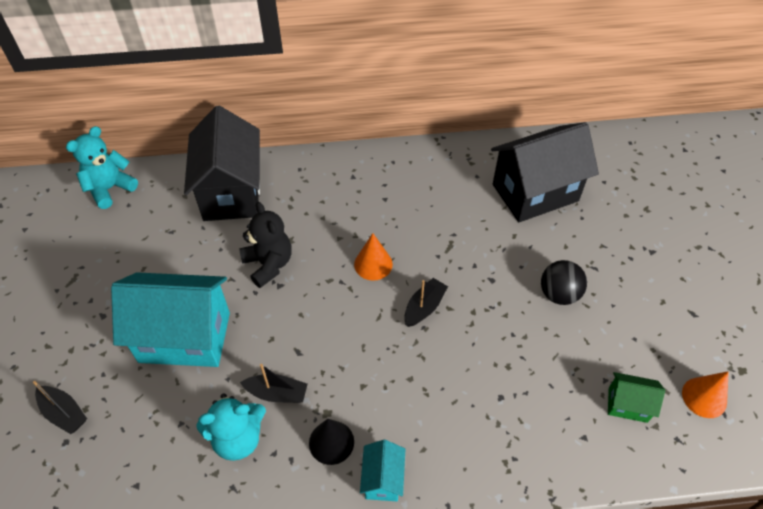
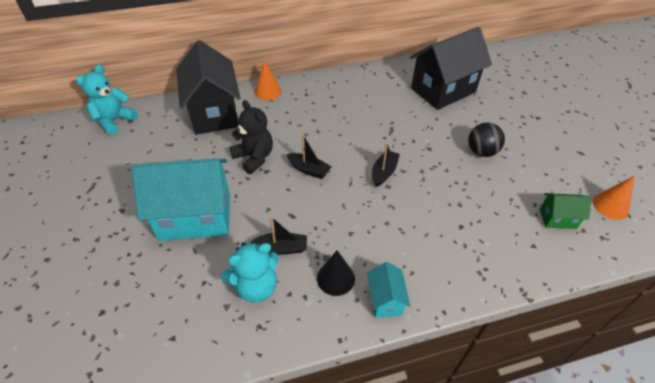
camera: 10 degrees left, 5 degrees down
(64, 413) = (97, 289): black boat -> black boat (309, 170)
(373, 264) = (336, 148): orange cone -> orange cone (268, 91)

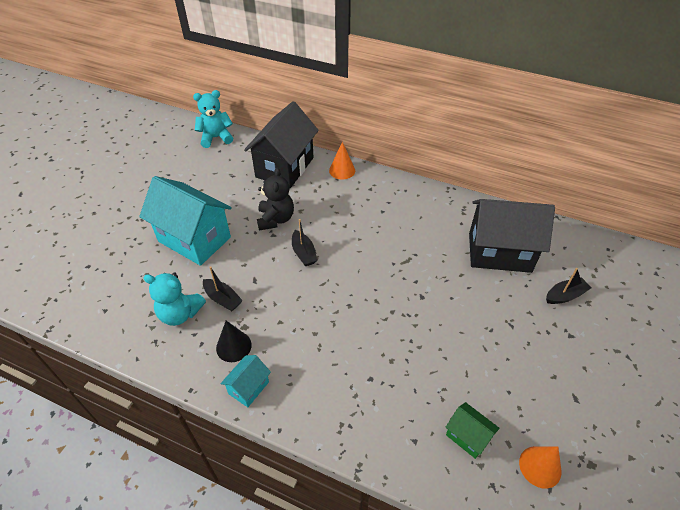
camera: 40 degrees right, 0 degrees up
(384, 172) = (359, 292): black boat -> black boat (565, 295)
(481, 152) = (467, 330): black ball -> none

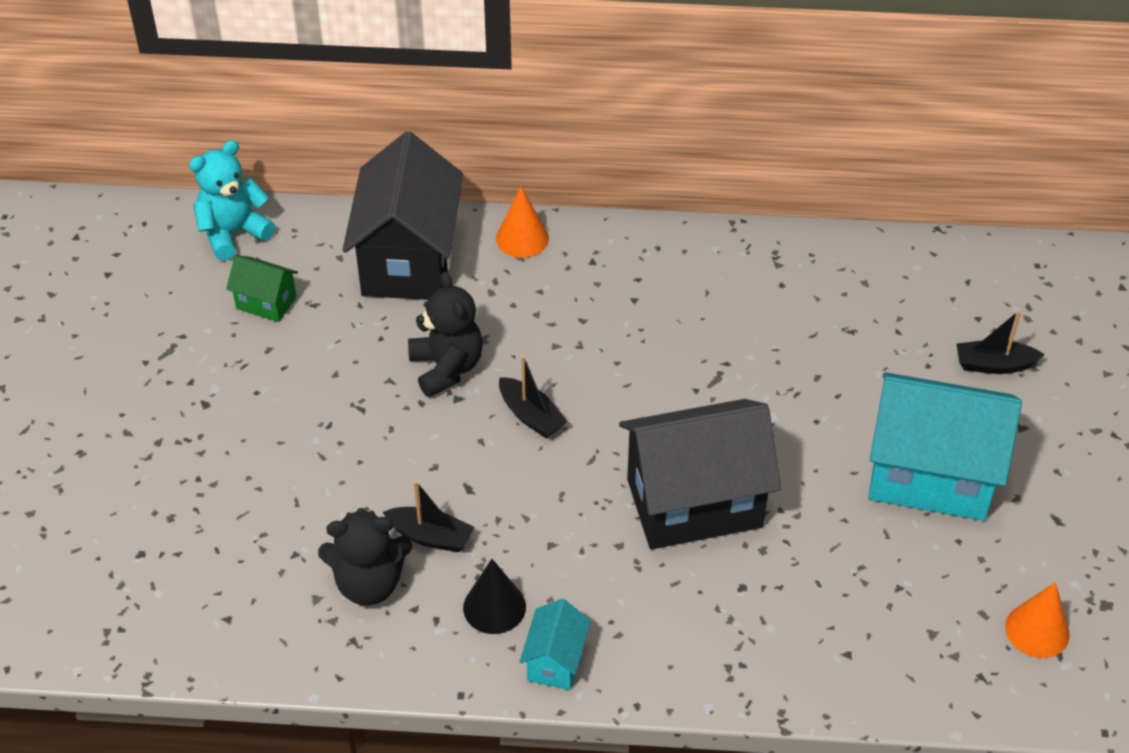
camera: 20 degrees left, 0 degrees up
(180, 313) = (369, 583): turquoise teddy bear -> black teddy bear
(194, 239) = (315, 447): turquoise house -> turquoise house (930, 475)
(467, 436) = (922, 623): green house -> green house (266, 302)
(499, 252) = (865, 320): black house -> black house (694, 503)
(565, 295) = (993, 365): black boat -> black boat turned 135 degrees counterclockwise

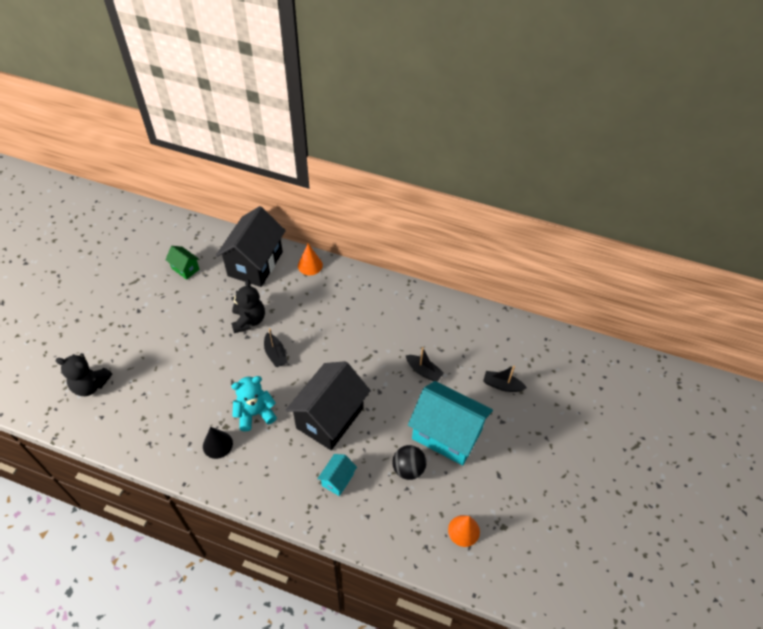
camera: 15 degrees right, 5 degrees up
(233, 233) = (186, 232): turquoise teddy bear -> turquoise teddy bear (255, 413)
(369, 583) = (168, 417): black teddy bear -> black teddy bear (90, 385)
(430, 536) = (205, 401): black boat -> black boat (424, 371)
(555, 661) = (232, 479): turquoise house -> turquoise house (337, 480)
(694, 503) = (330, 418): black house -> black house turned 60 degrees counterclockwise
(886, 553) = (408, 469): none -> black ball

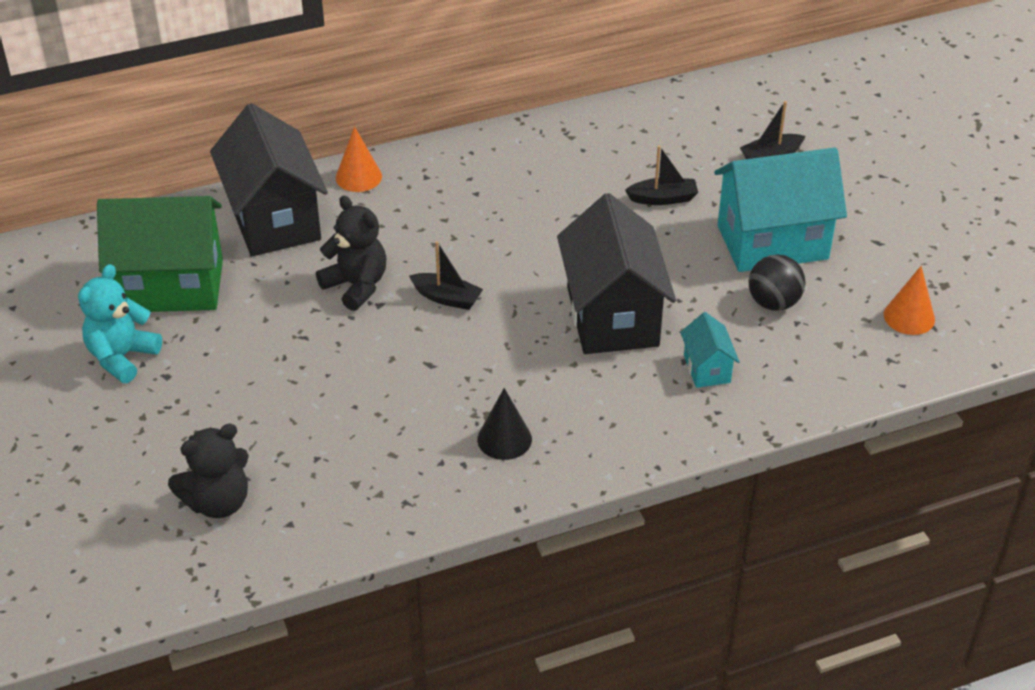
camera: 40 degrees left, 10 degrees down
(185, 269) = (171, 286): green house -> green house, size x2.18
(255, 413) = (509, 375): turquoise teddy bear -> turquoise teddy bear (122, 357)

